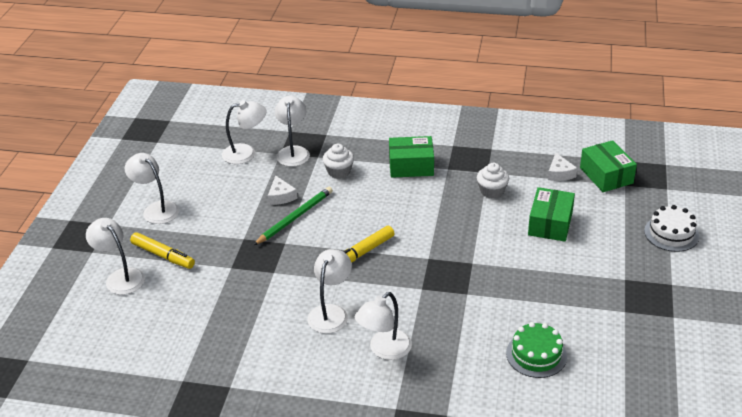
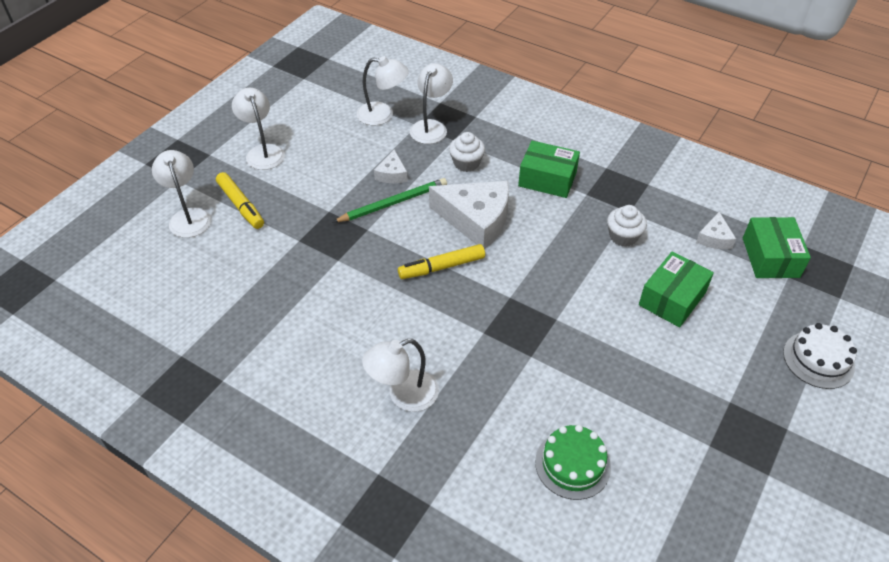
camera: 20 degrees right, 10 degrees up
(331, 312) = (371, 328): white lamp -> none
(370, 211) = (476, 220): none -> white cheese

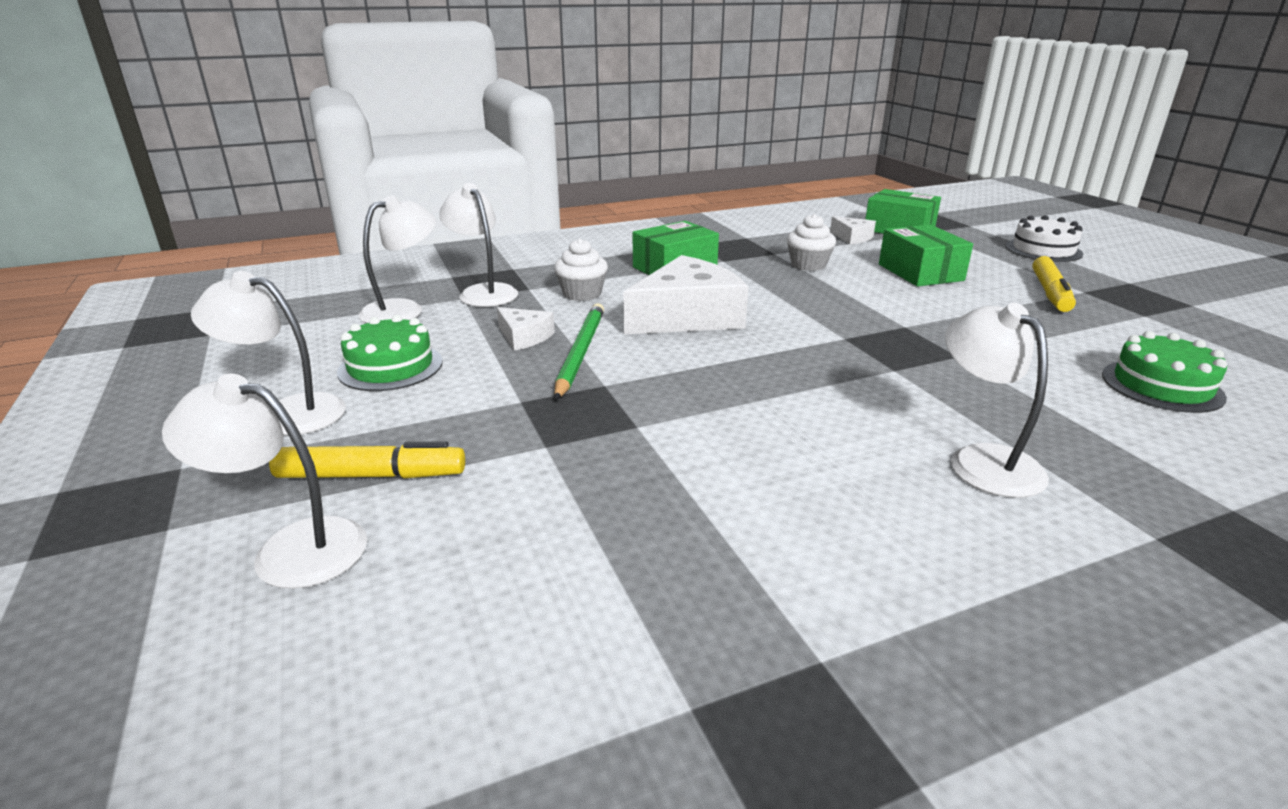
camera: 55 degrees left, 20 degrees down
(323, 152) = (390, 367): none -> green cake
(403, 395) = (982, 460): white lamp -> white lamp turned 150 degrees clockwise
(442, 267) = (746, 359): yellow marker -> yellow marker (1050, 293)

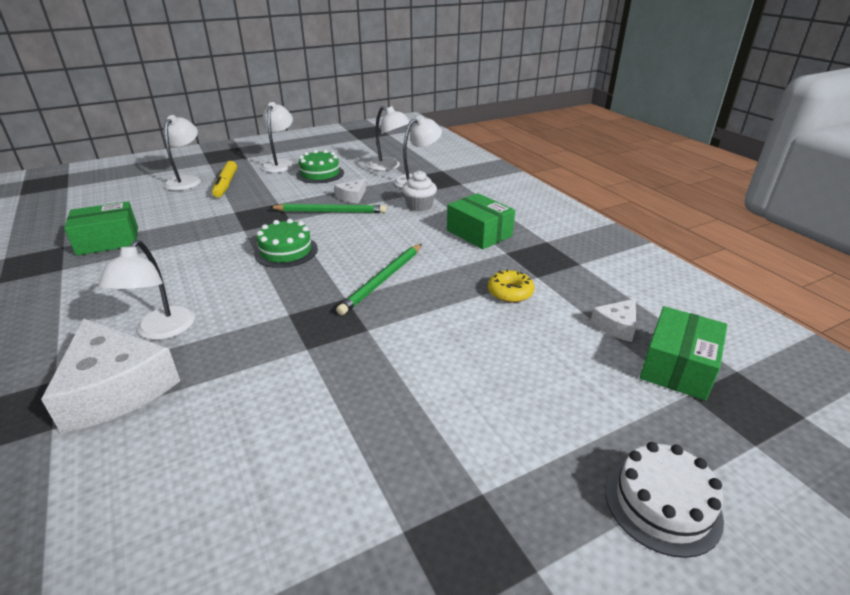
camera: 85 degrees right, 5 degrees up
(687, 317) = (383, 239): white cheese -> white cheese (115, 388)
(797, 318) = (383, 280): none -> green pencil
(808, 265) = (510, 292): white cupcake -> yellow donut
(920, 272) = (511, 359): green box -> green box (108, 241)
(982, 460) = (161, 331): white lamp -> white lamp turned 120 degrees clockwise
(1050, 293) = (468, 454): yellow marker -> none
(1161, 386) = (222, 464): green cake -> green cake (286, 251)

